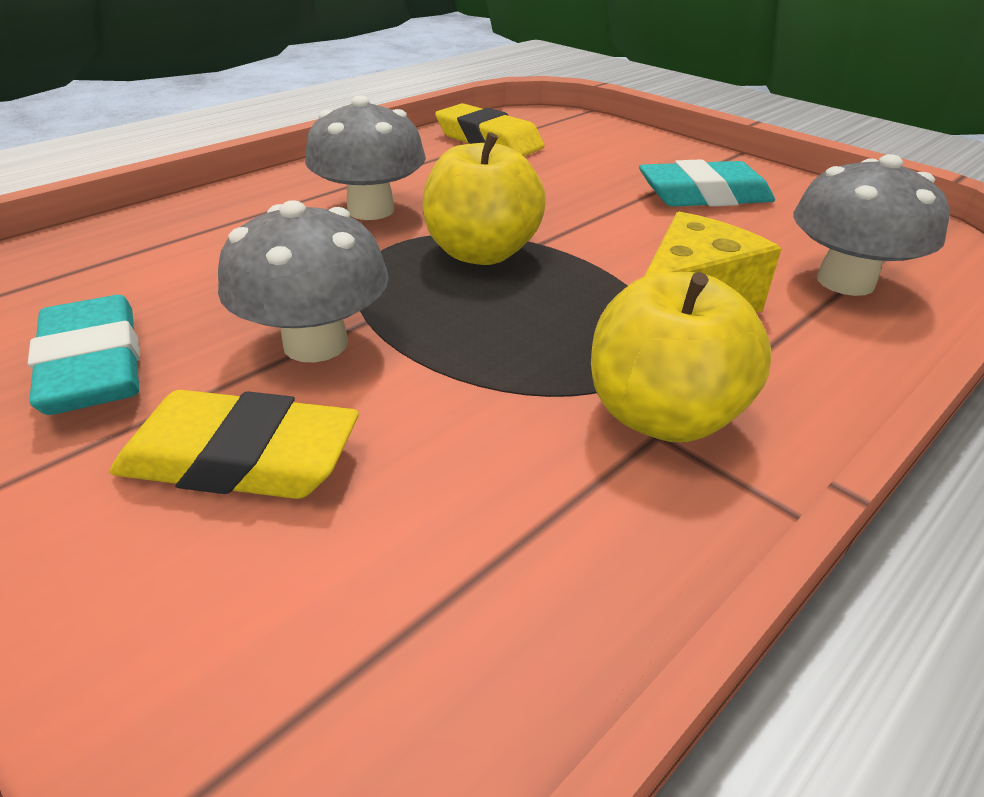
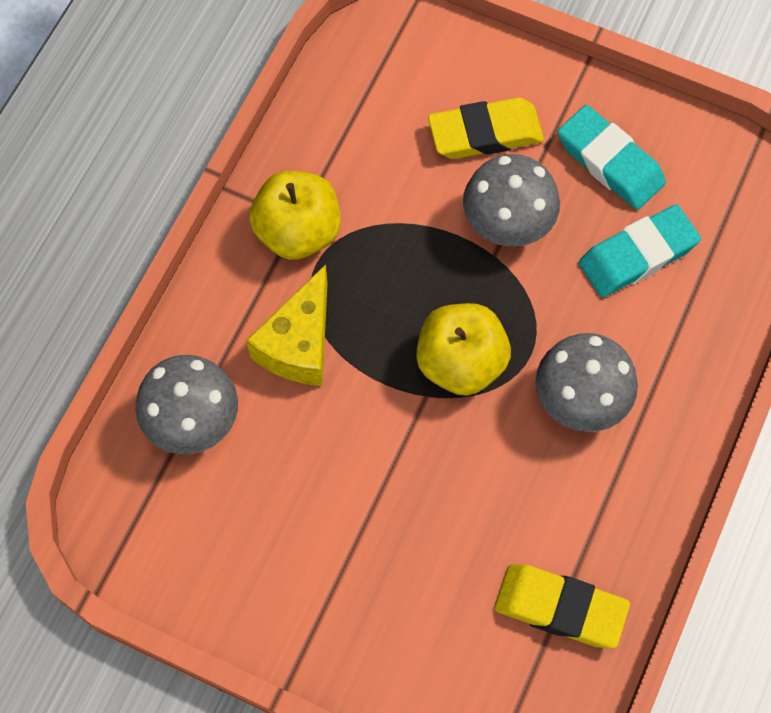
camera: 160 degrees right, 30 degrees up
(703, 195) = (311, 543): turquoise eraser -> turquoise eraser (637, 255)

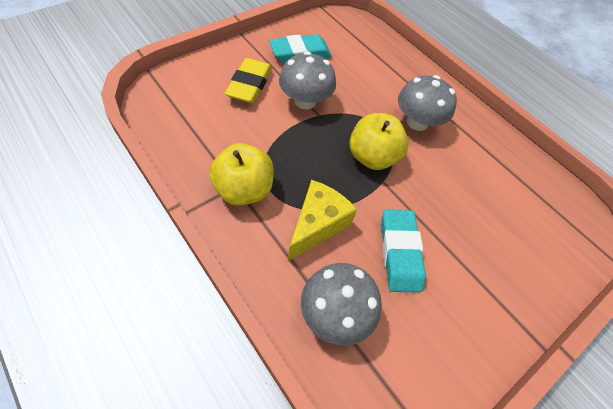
camera: 70 degrees left, 10 degrees down
(299, 344) = (317, 225): yellow cheese -> yellow cheese turned 105 degrees counterclockwise
(560, 608) = (527, 184): yellow eraser -> none
(637, 255) = (354, 68): turquoise eraser -> turquoise eraser (399, 252)

